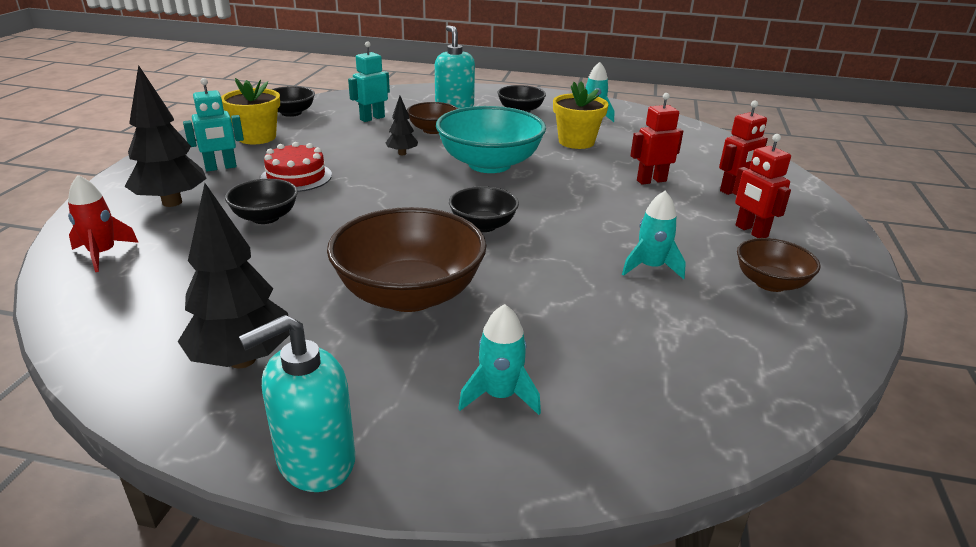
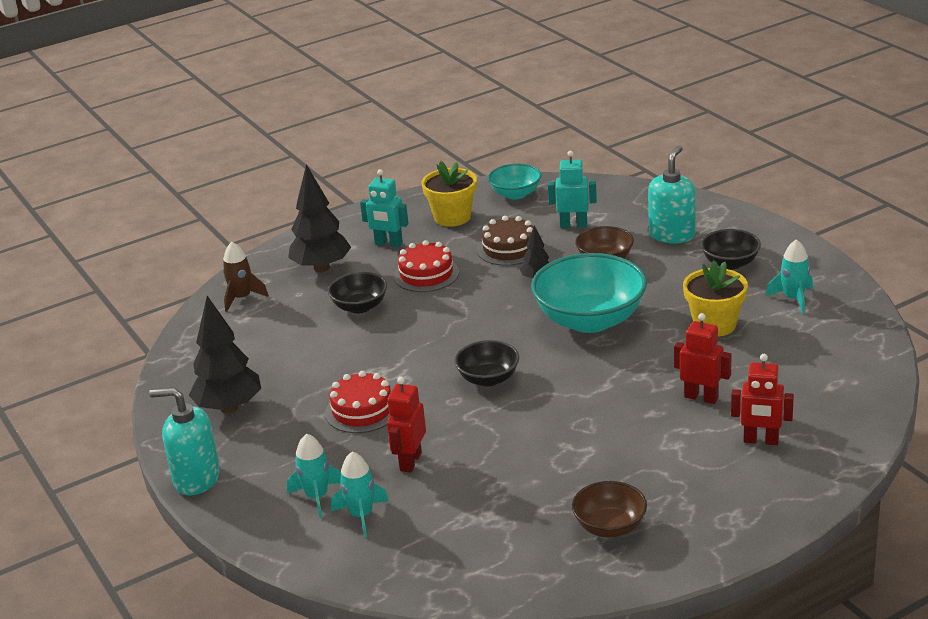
camera: 50 degrees right, 0 degrees up
(103, 254) = (242, 298): red rocket -> brown rocket
(291, 113) = (515, 194): black bowl -> turquoise bowl
(344, 143) = (509, 249): none -> brown cake
(409, 294) = (362, 410): brown bowl -> red cake
(650, 267) = (546, 470): turquoise rocket -> turquoise rocket (361, 516)
(751, 231) = (688, 483): red robot -> red robot (410, 461)

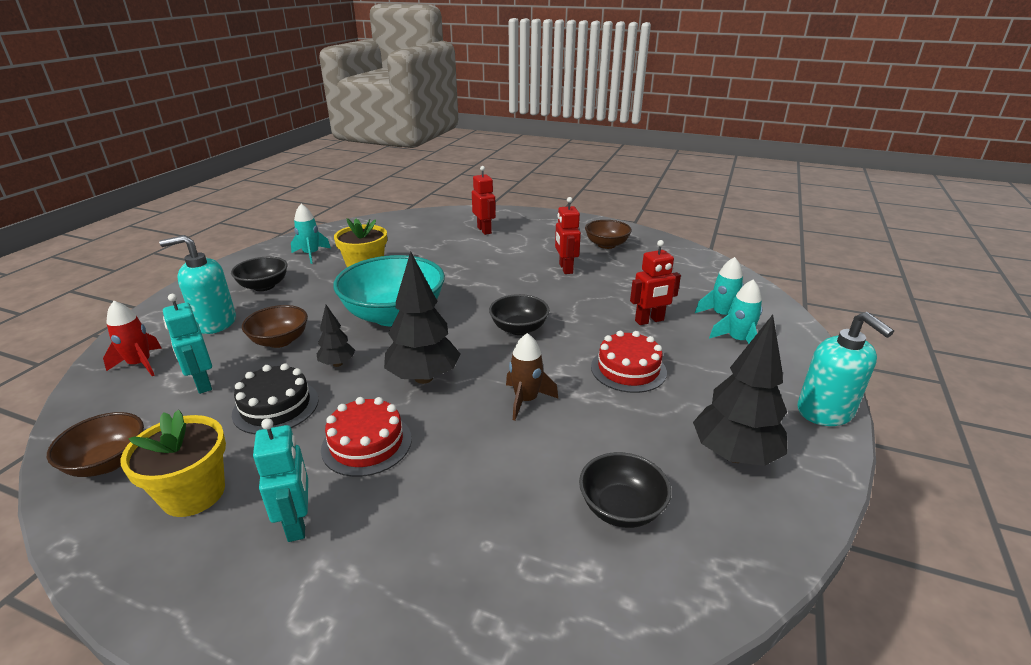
camera: 130 degrees left, 0 degrees up
(242, 298) = (547, 612): brown rocket -> brown rocket (526, 400)
(321, 268) = (404, 562): black tree -> black tree (423, 378)
(360, 307) = (473, 462): black bowl -> black bowl (621, 508)
(509, 249) = (276, 406): brown cake -> black cake
(515, 194) = (108, 462): turquoise bowl -> brown bowl
(631, 204) = (140, 364): none -> red rocket
(701, 397) = (459, 253): red robot -> red robot (565, 268)

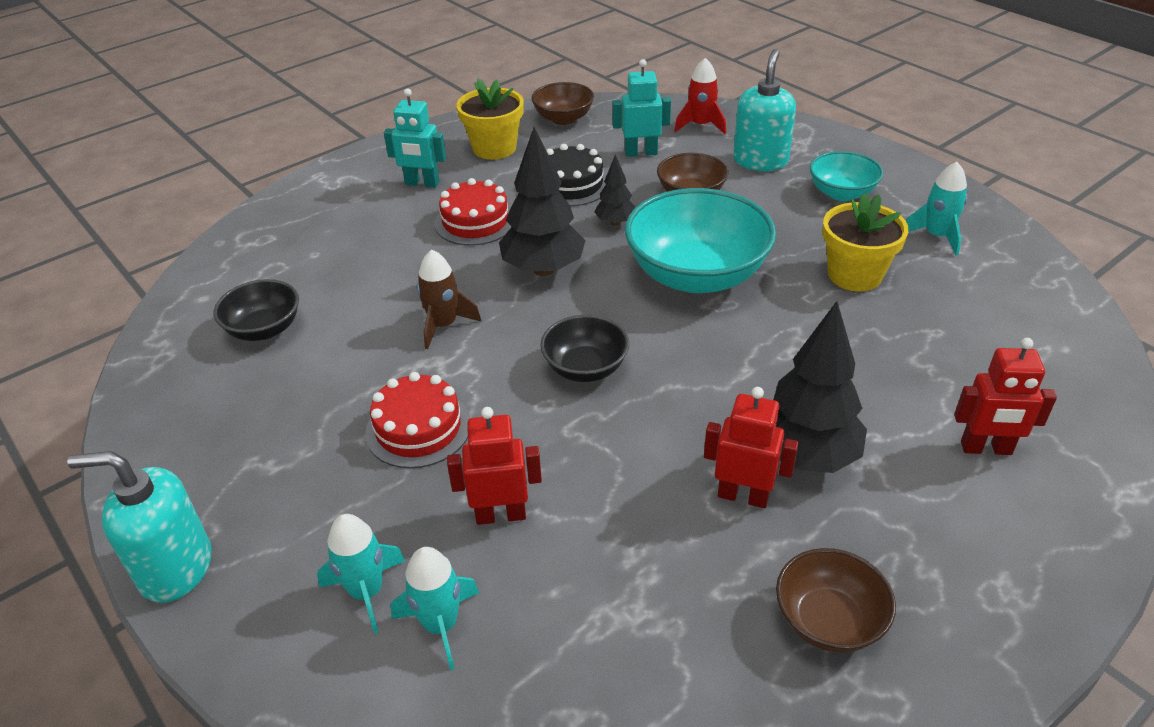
camera: 120 degrees right, 10 degrees up
(264, 286) = (841, 193): black bowl -> turquoise bowl
(649, 321) = (501, 515): red robot -> red robot turned 75 degrees clockwise
(734, 455) = (225, 434): black tree -> black tree (805, 456)

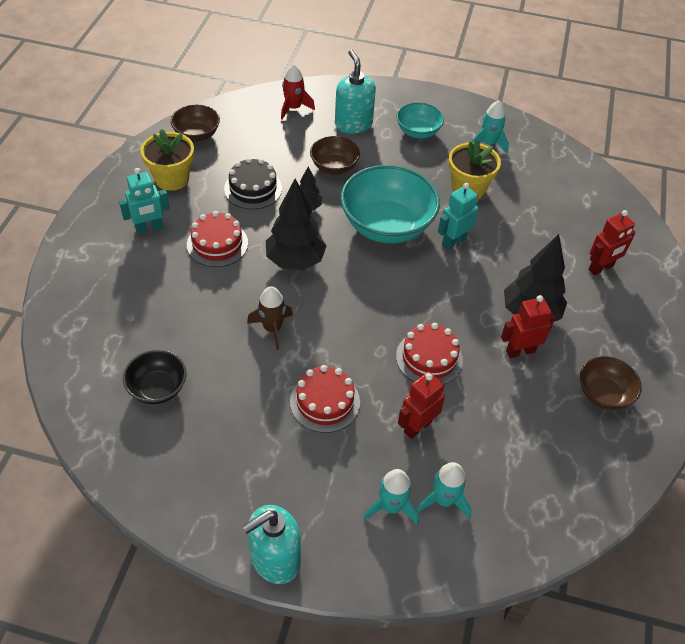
camera: 40 degrees left, 10 degrees up
(585, 368) = (380, 316): black bowl -> none
(600, 442) = (429, 358): none -> red cake
(641, 153) = (275, 145): turquoise robot -> turquoise robot (453, 241)

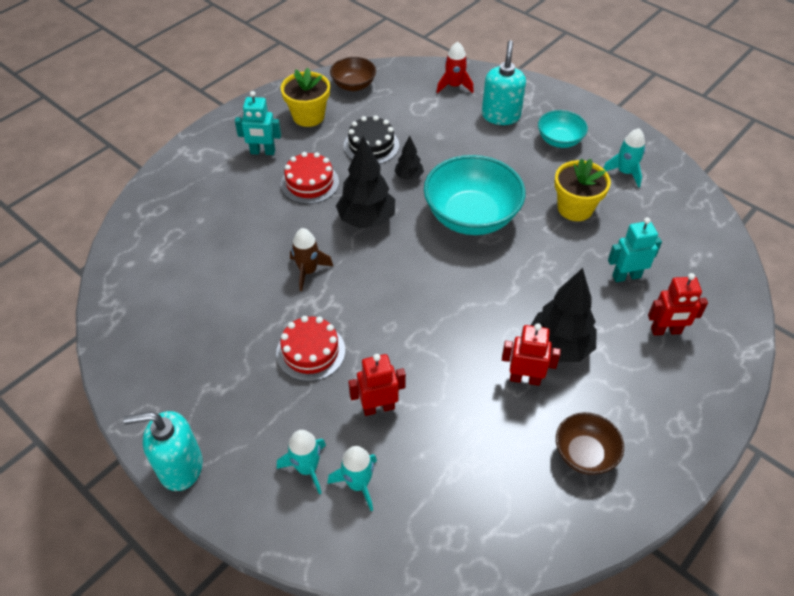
camera: 30 degrees right, 0 degrees up
(158, 388) = (183, 285): black bowl -> none
(334, 167) = (457, 148): brown bowl -> none
(429, 358) = (431, 350): red cake -> none
(453, 241) = (527, 252): turquoise robot -> turquoise robot (626, 276)

